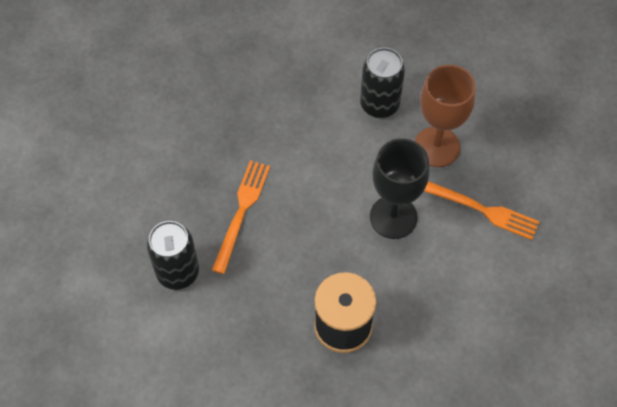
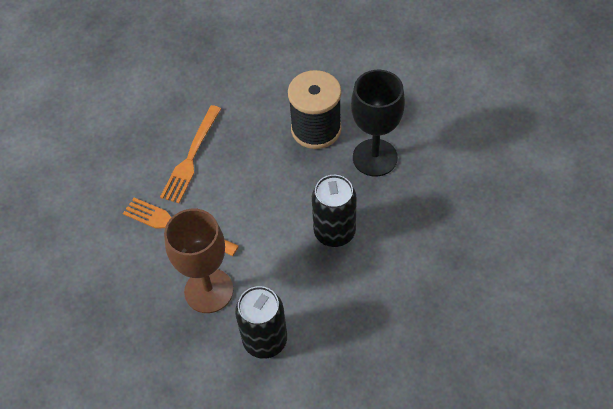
camera: 175 degrees left, 5 degrees down
(178, 272) = (467, 171): black can -> black can (334, 232)
(241, 212) = (412, 224): orange fork -> orange fork (191, 156)
(393, 217) = (262, 219): black goblet -> black goblet (375, 157)

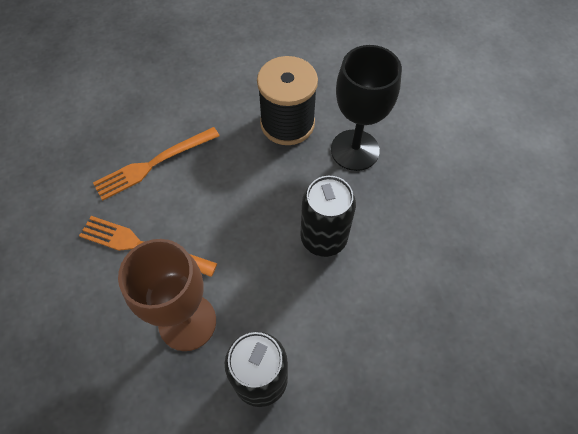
camera: 10 degrees left, 5 degrees up
(191, 156) = (154, 164): orange fork -> orange fork turned 45 degrees clockwise

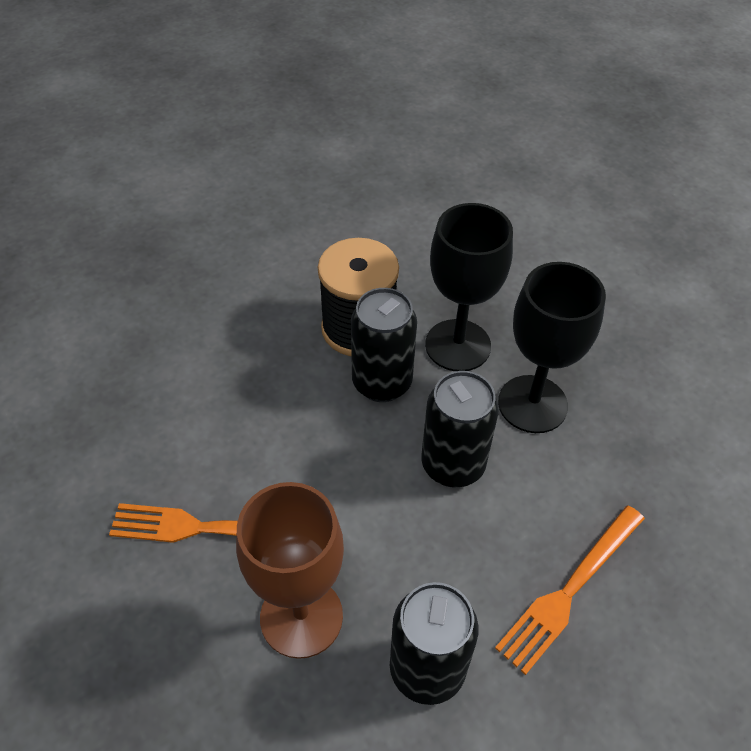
camera: 15 degrees left, 10 degrees down
(154, 164) = (189, 415): orange fork -> orange fork (570, 589)
(292, 167) = (382, 383): none -> black can
(396, 205) = (532, 404): none -> black goblet

